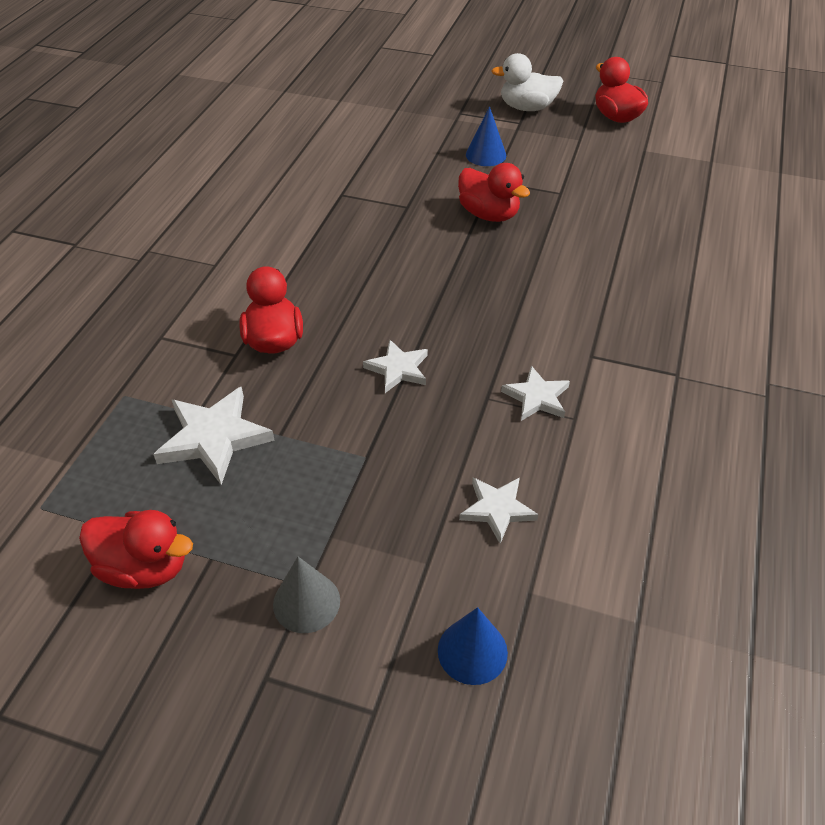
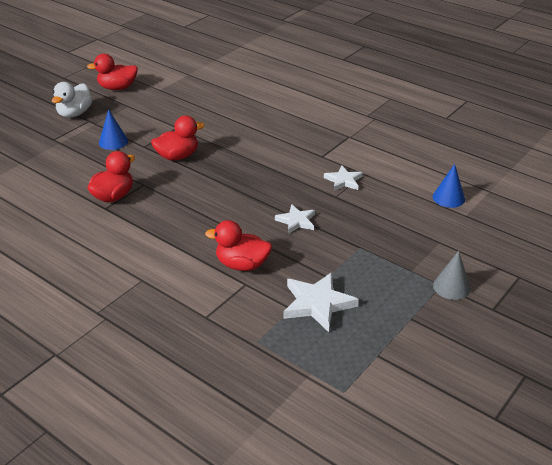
camera: 70 degrees left, 10 degrees down
(145, 567) = (409, 346): red duck -> red duck (113, 196)
(472, 651) = (493, 240): blue cone -> blue cone (448, 198)
(497, 509) = (413, 212): white star -> none

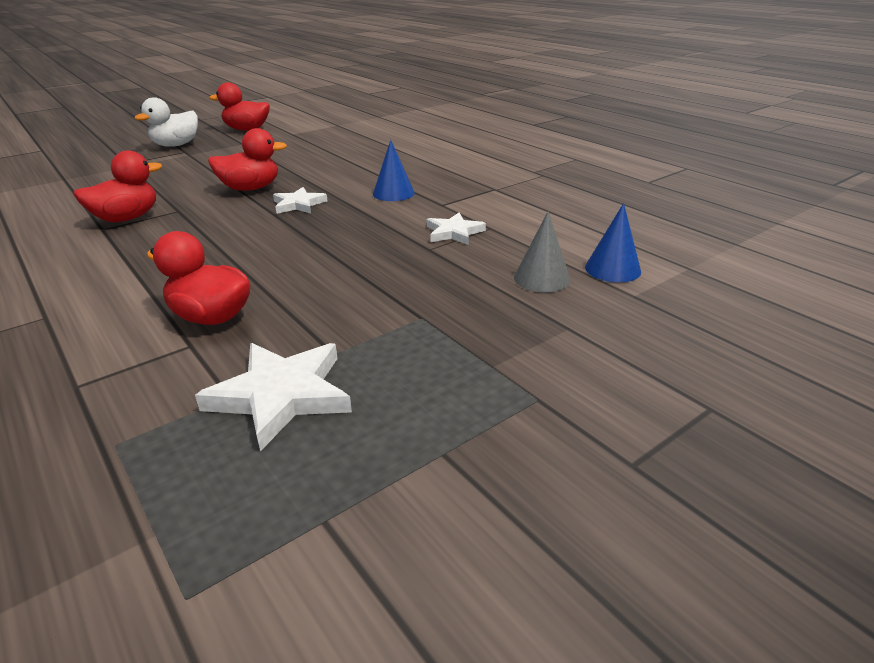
camera: 15 degrees right, 5 degrees down
(113, 142) = (189, 170): blue cone -> blue cone (393, 193)
(296, 221) = (346, 271): white star -> white star (299, 204)
(451, 287) = (558, 405): grey cone -> grey cone (541, 278)

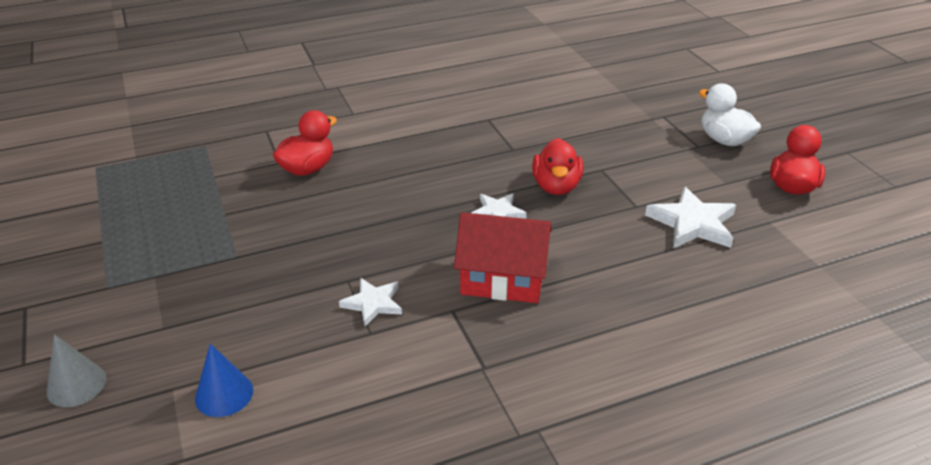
camera: 105 degrees right, 5 degrees up
(127, 218) = (505, 127): red duck -> none
(281, 395) = (199, 192): white star -> white star (692, 223)
(393, 193) = (502, 279): blue cone -> red house
(541, 278) = (244, 337): grey cone -> grey cone (76, 385)

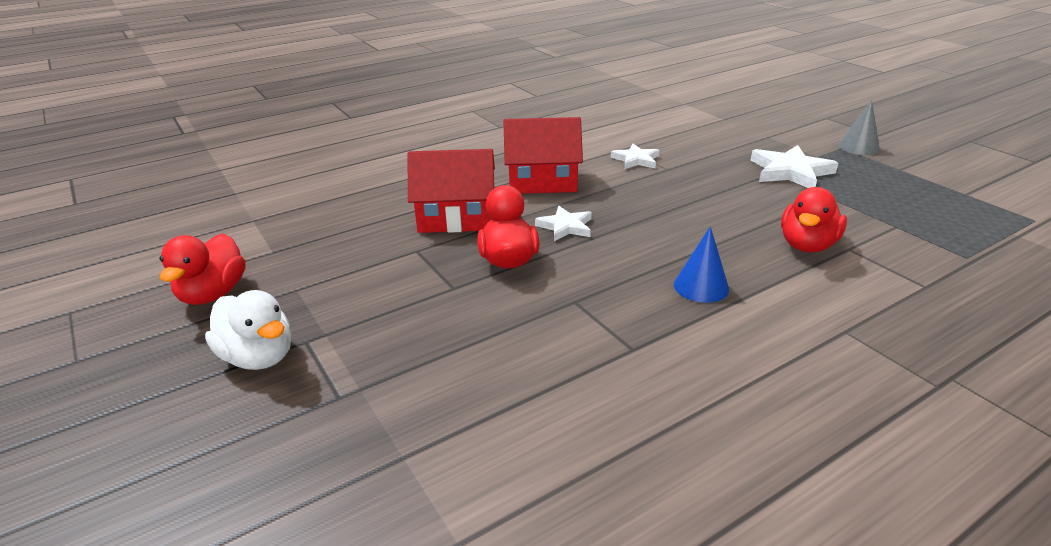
camera: 170 degrees right, 5 degrees down
(76, 385) = (780, 115): grey cone -> grey cone (858, 147)
(224, 394) = (691, 120): blue cone -> blue cone (701, 286)
(602, 238) = (456, 218): none -> red house
(692, 223) = (359, 240): white star -> white star (790, 172)

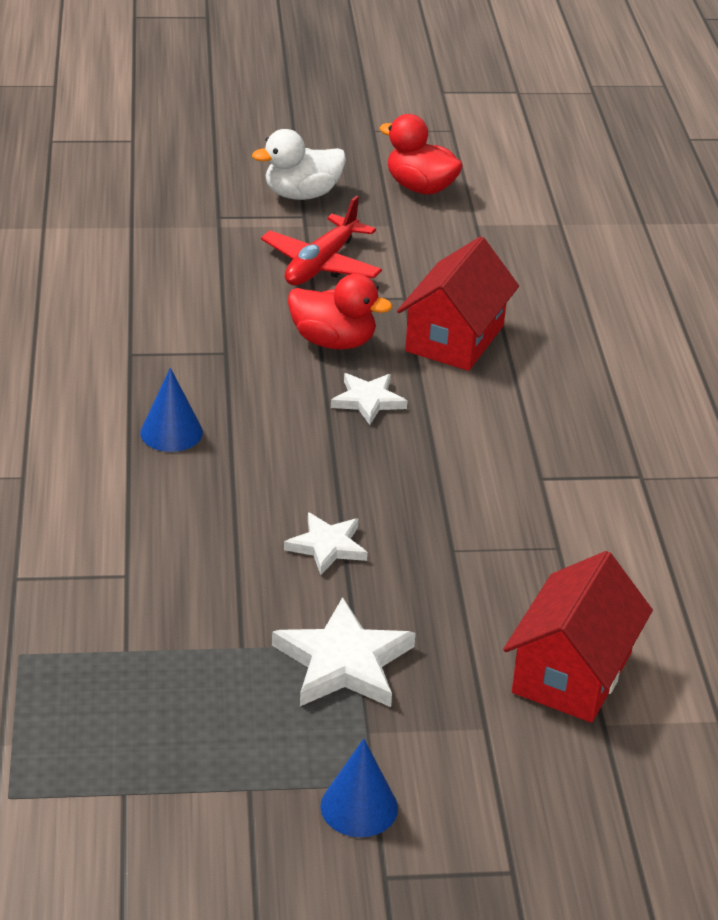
camera: 115 degrees right, 5 degrees up
(394, 301) = (321, 264): none -> red plane
(542, 182) = (500, 428): red house -> red house (571, 672)
(636, 160) = (506, 536): white star -> white star (327, 546)
(807, 245) = (164, 547): red duck -> none
(858, 147) = (359, 807): grey cone -> blue cone

